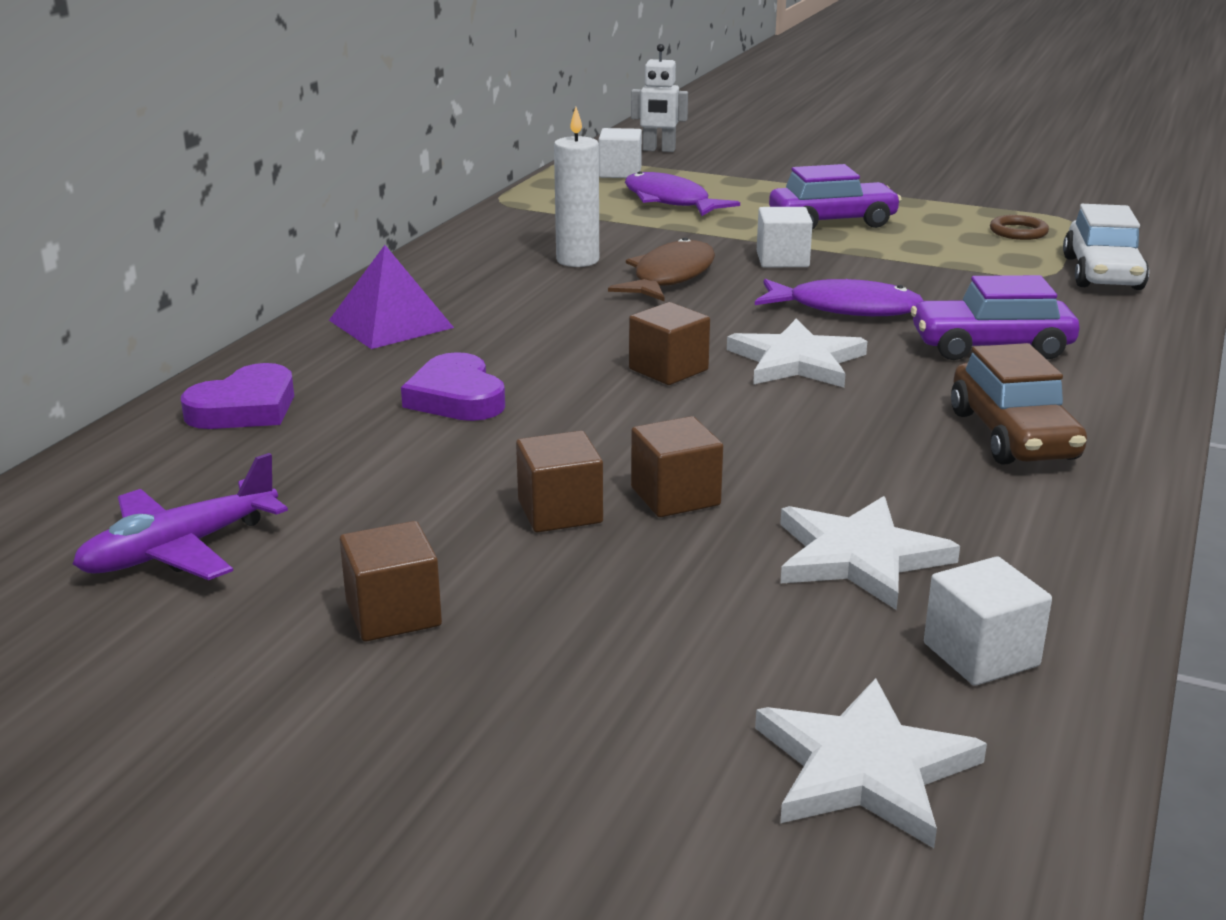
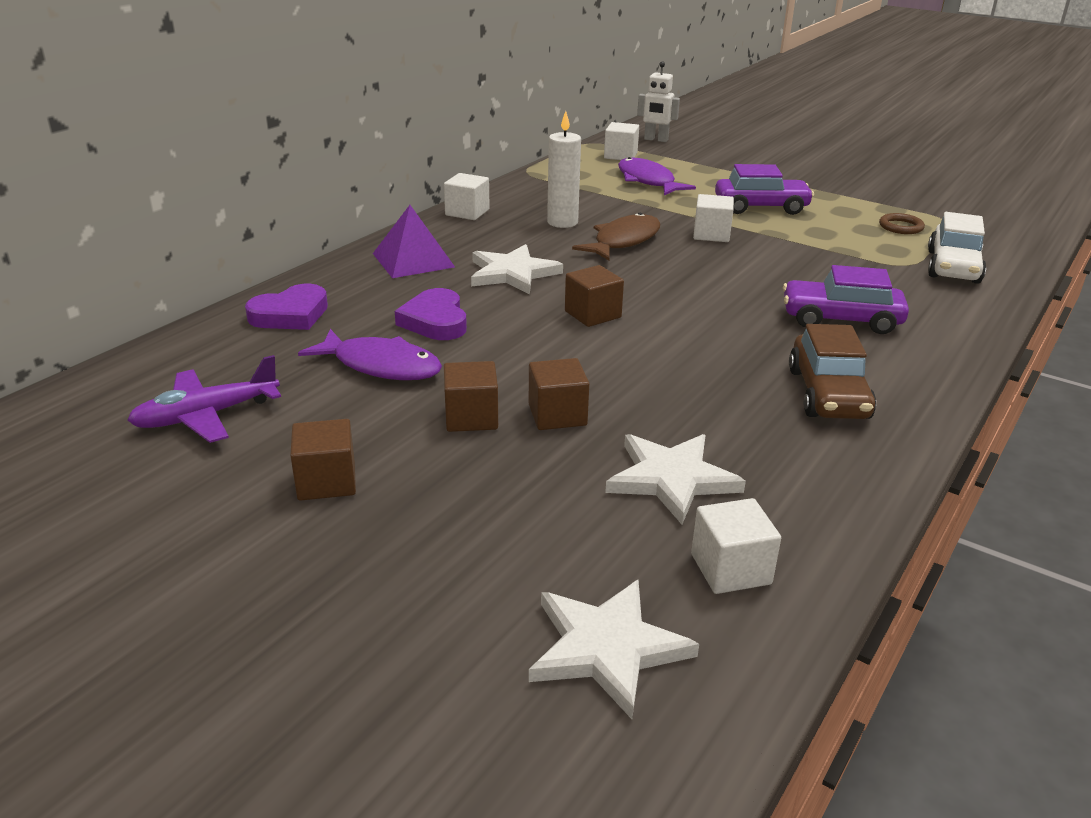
camera: 10 degrees right, 5 degrees up
(440, 258) = (467, 212): none -> white cube
(796, 361) = (689, 317): white star -> white star (512, 273)
(846, 308) = (743, 278): purple fish -> purple fish (381, 366)

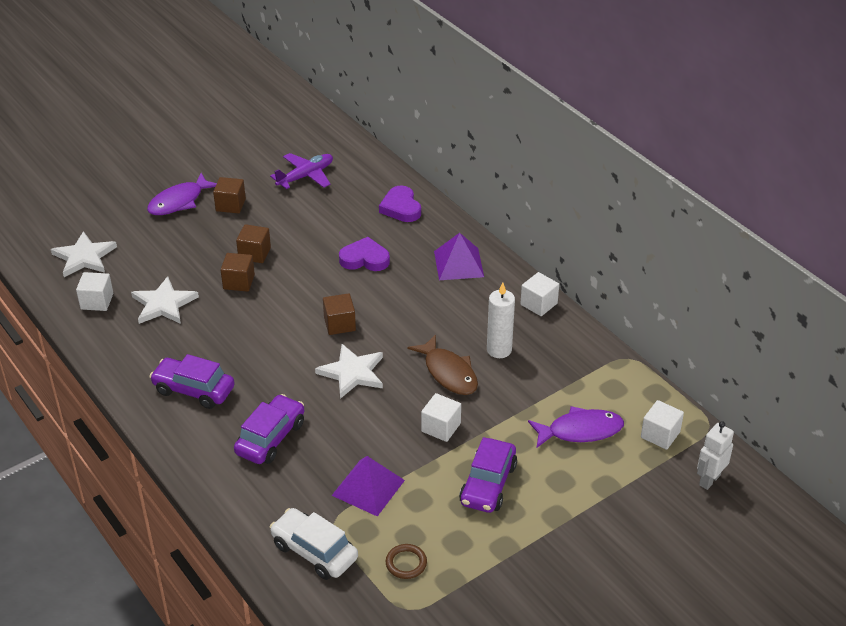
camera: 110 degrees right, 10 degrees up
(206, 416) = (305, 176): purple plane -> purple plane turned 60 degrees clockwise
(381, 366) = (323, 232): purple fish -> purple fish (179, 201)
(512, 273) = (417, 303): white star -> white star (352, 373)
(828, 394) = (193, 390): brown car -> purple car
(837, 255) = (368, 487): none -> purple pyramid

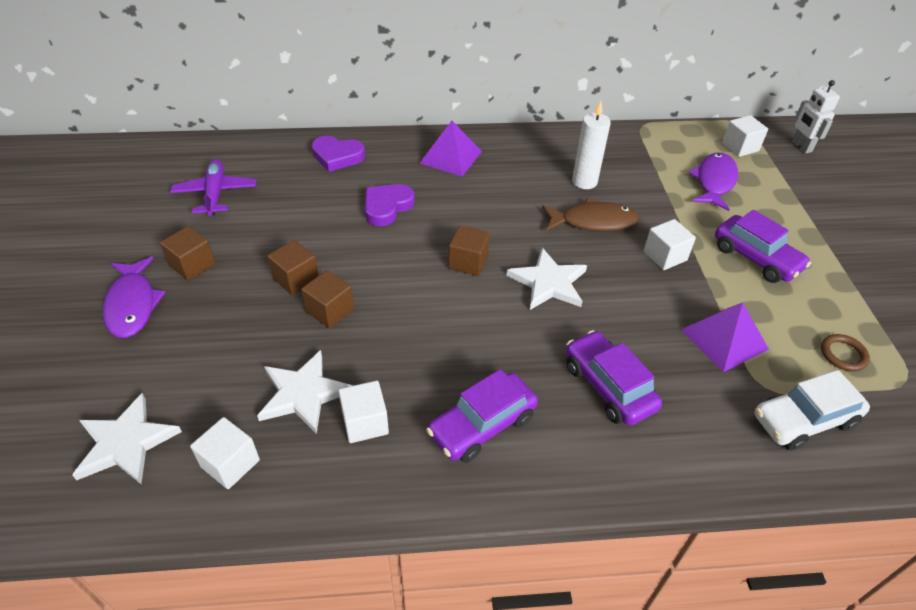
camera: 60 degrees left, 5 degrees up
(539, 304) = (543, 139): white cube -> white cube (365, 423)

